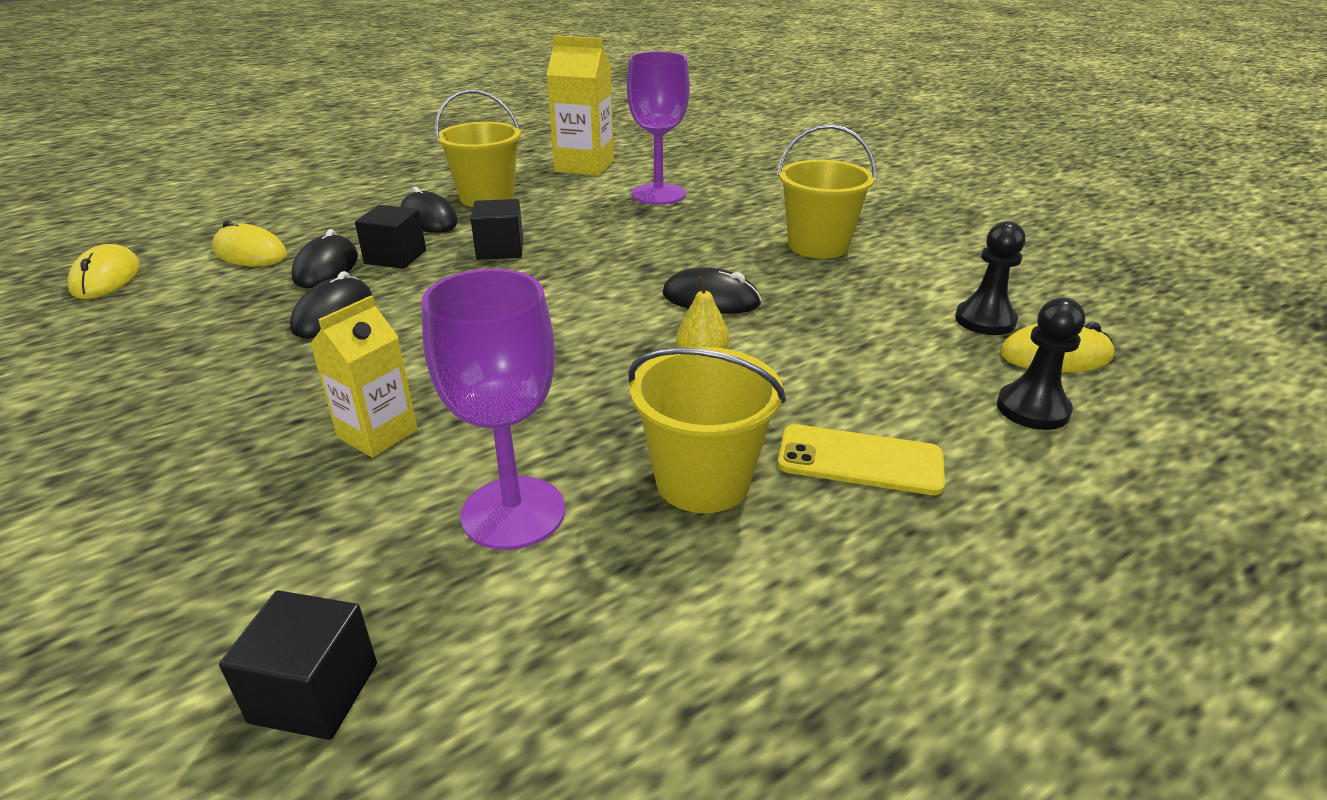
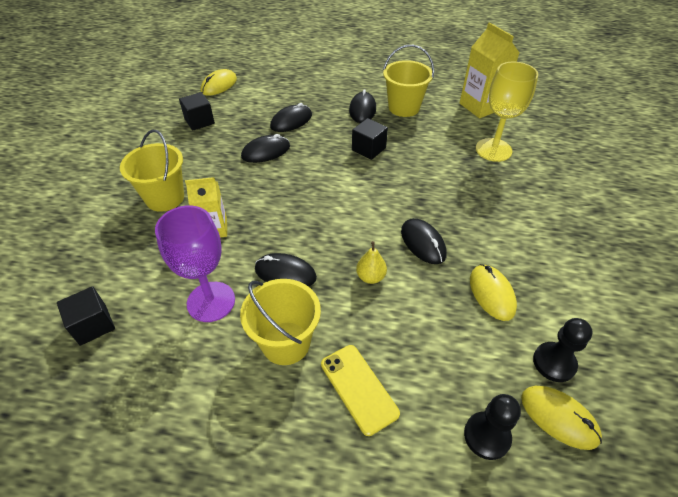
camera: 45 degrees right, 15 degrees up
(250, 253) = (275, 96): yellow mouse -> yellow mouse (491, 293)
(395, 257) = (322, 129): black cube -> black cube (199, 121)
(582, 416) = (285, 273): none -> black mouse
(658, 194) = (493, 150): purple goblet -> yellow goblet
(818, 246) = (533, 242): yellow bucket -> yellow bucket (165, 198)

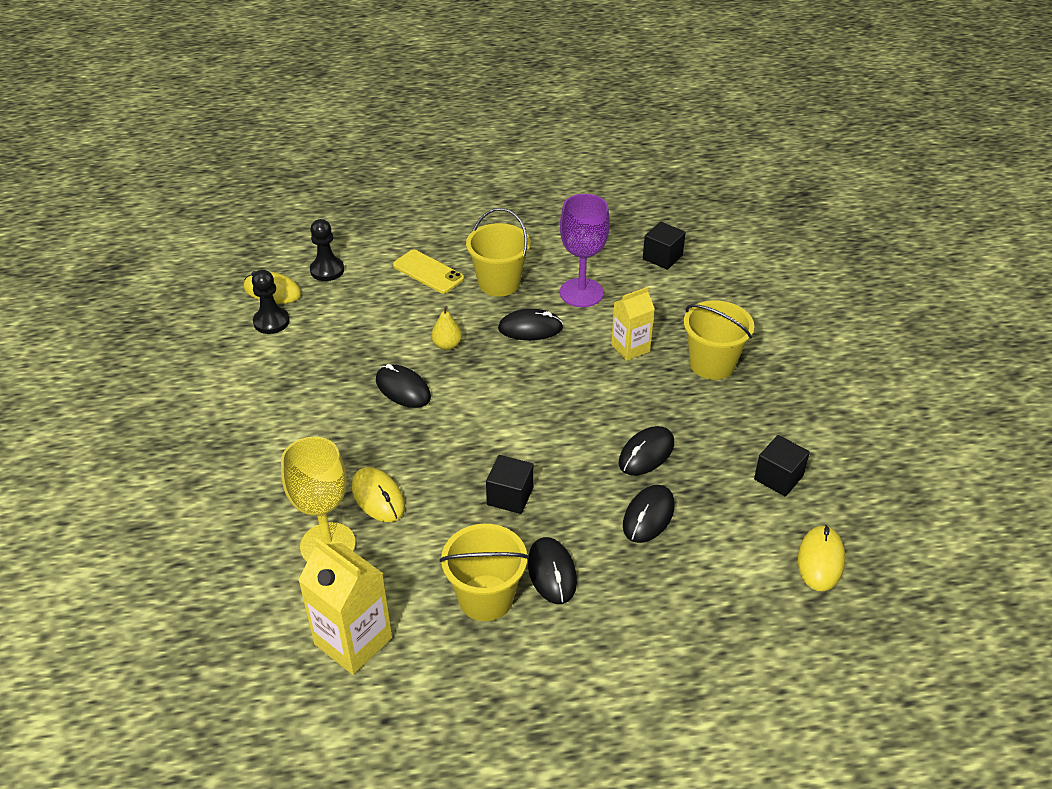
camera: 160 degrees right, 5 degrees down
(491, 293) = (326, 359): yellow mouse -> yellow mouse (378, 497)

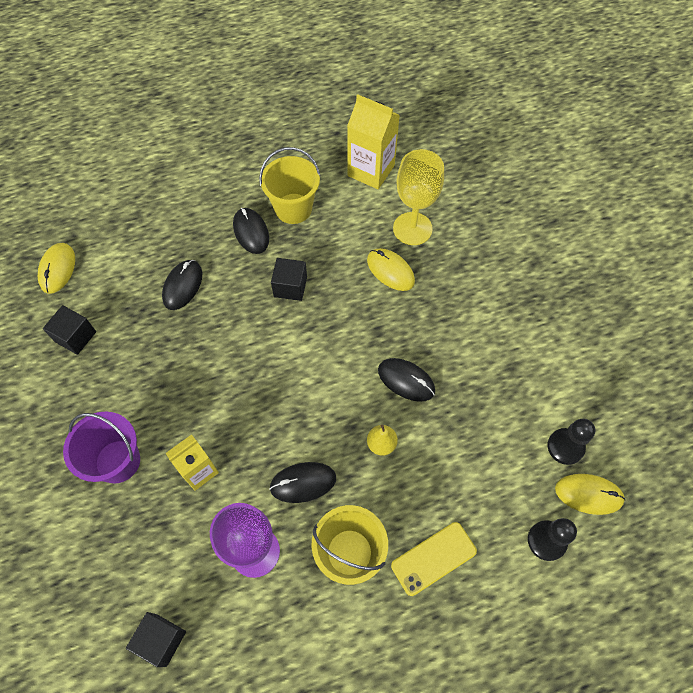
camera: 170 degrees right, 20 degrees up
(428, 272) = (433, 558): yellow phone -> yellow phone turned 60 degrees counterclockwise
(646, 453) = (184, 343): black mouse -> none
(712, 364) = (118, 461): yellow bucket -> purple bucket

